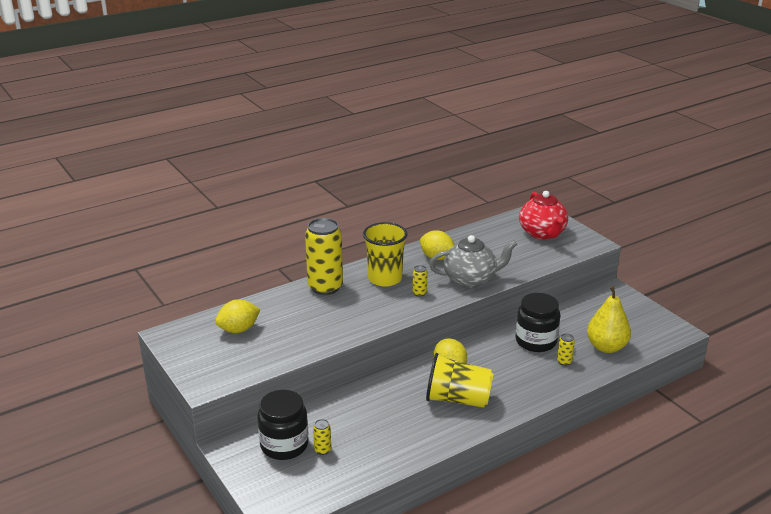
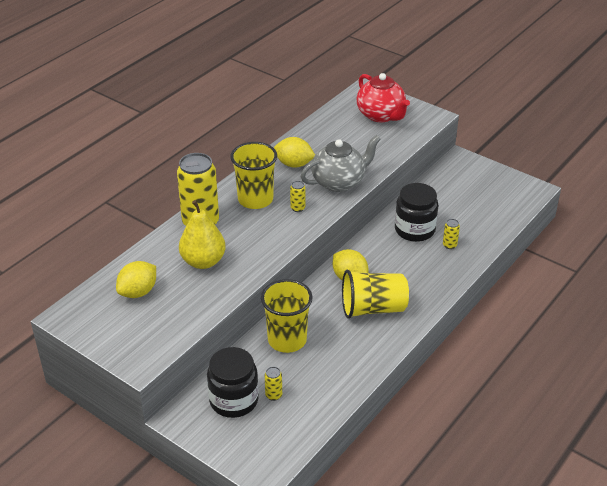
camera: 20 degrees left, 10 degrees up
(361, 406) = (287, 340): none -> yellow cup
(606, 347) = (479, 221): yellow pear -> yellow pear (203, 261)

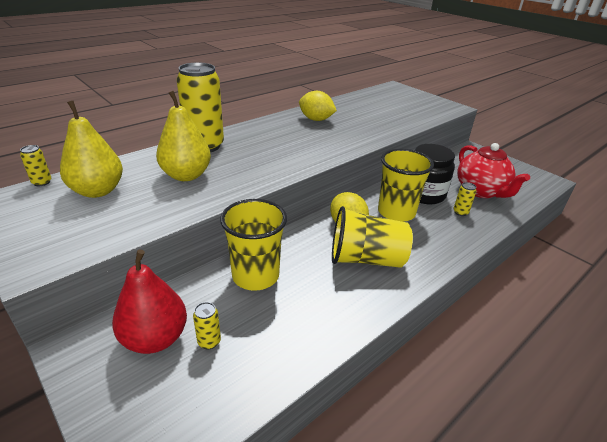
camera: 10 degrees right, 5 degrees down
(138, 292) = (98, 191): yellow lemon -> yellow pear
(234, 400) = (155, 338): black jar -> red pear
(255, 199) = (268, 137): yellow cup -> yellow cup (396, 212)
(297, 208) = (306, 148): yellow can -> yellow can (42, 182)
(339, 182) = (355, 136): grey teapot -> none
(381, 115) = (405, 101): red teapot -> red teapot (481, 191)

